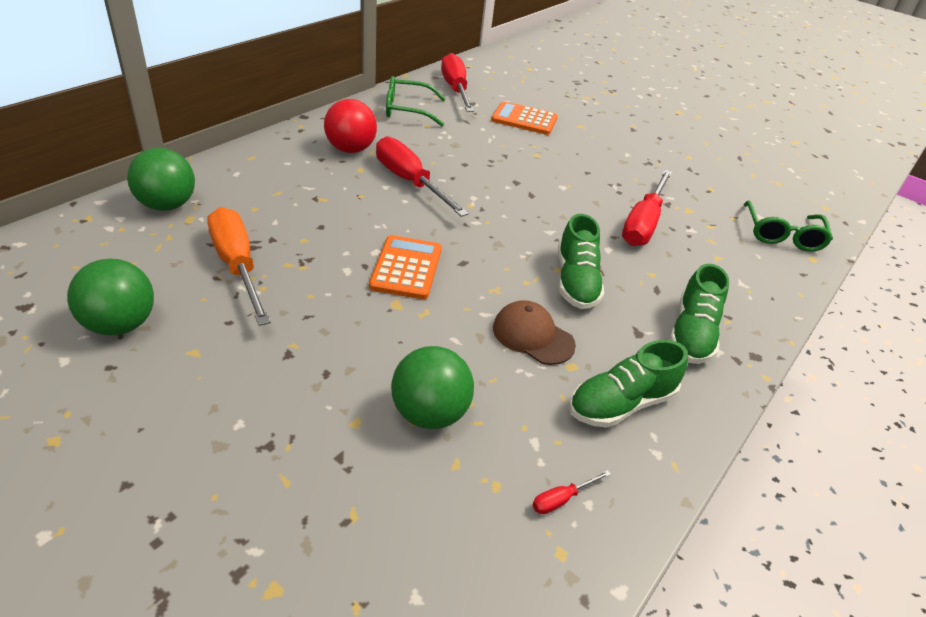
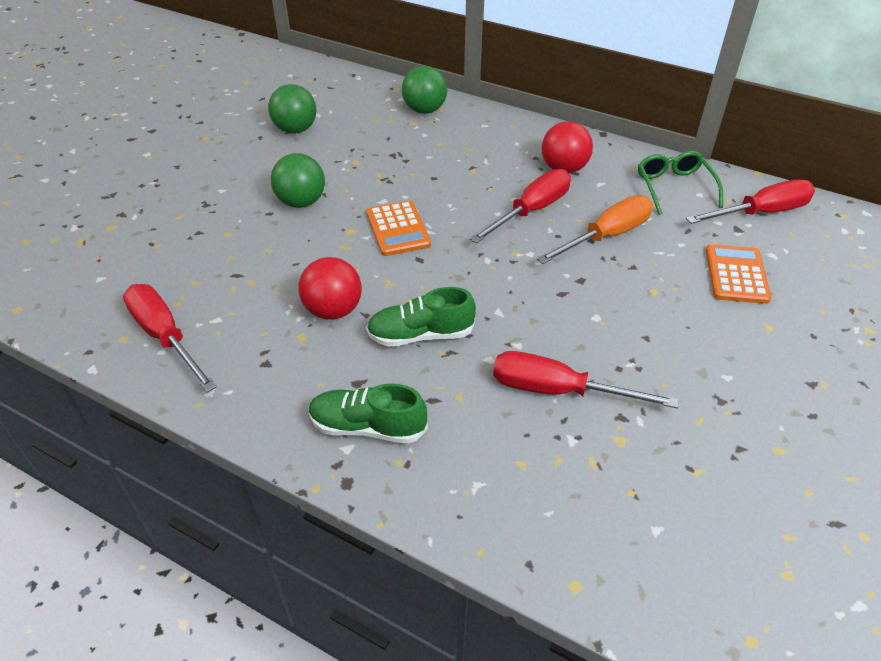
camera: 85 degrees right, 5 degrees up
(237, 266) = (368, 154): orange screwdriver -> orange screwdriver (606, 236)
(406, 268) = (398, 229): orange calculator -> orange calculator turned 75 degrees clockwise
(430, 413) = (238, 264): green ball -> green ball (301, 202)
(533, 336) = (333, 310): brown cap -> red ball
(561, 499) = (165, 336): red screwdriver -> red screwdriver, size x2.50
(621, 404) = (262, 369): green shoe -> none
(782, 235) = (619, 552): green glasses -> none

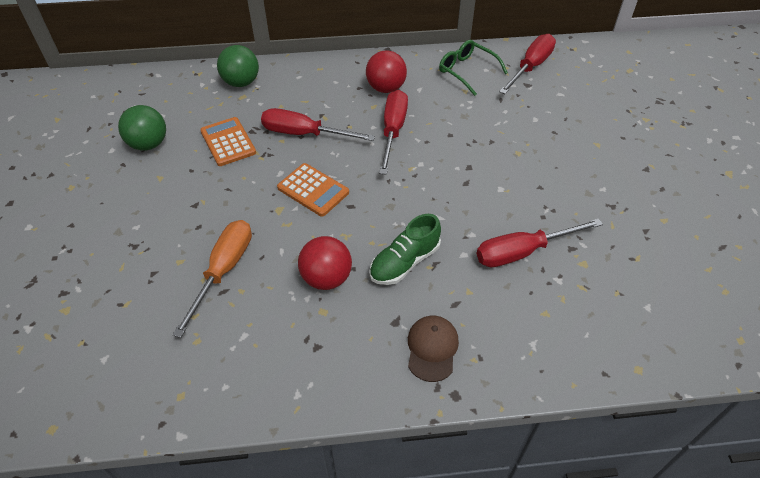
camera: 35 degrees left, 5 degrees up
(165, 336) = (215, 373): red screwdriver -> red screwdriver (304, 134)
(301, 202) = (216, 204): green ball -> none
(368, 427) = (432, 348): green shoe -> brown cap
(606, 236) = (457, 127): orange screwdriver -> orange screwdriver (223, 271)
(736, 274) = (552, 117): orange calculator -> orange calculator (228, 142)

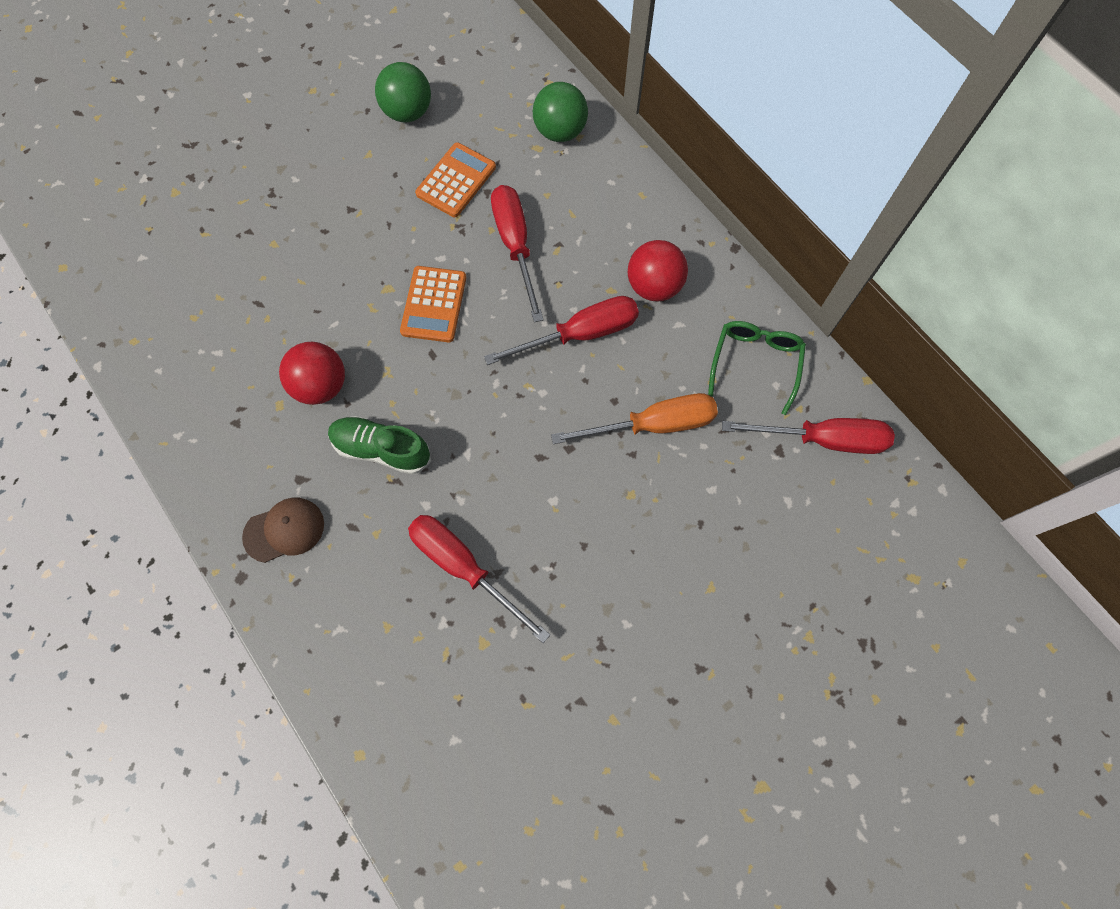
camera: 60 degrees right, 20 degrees up
(223, 271) = (282, 288): orange screwdriver -> orange screwdriver (653, 425)

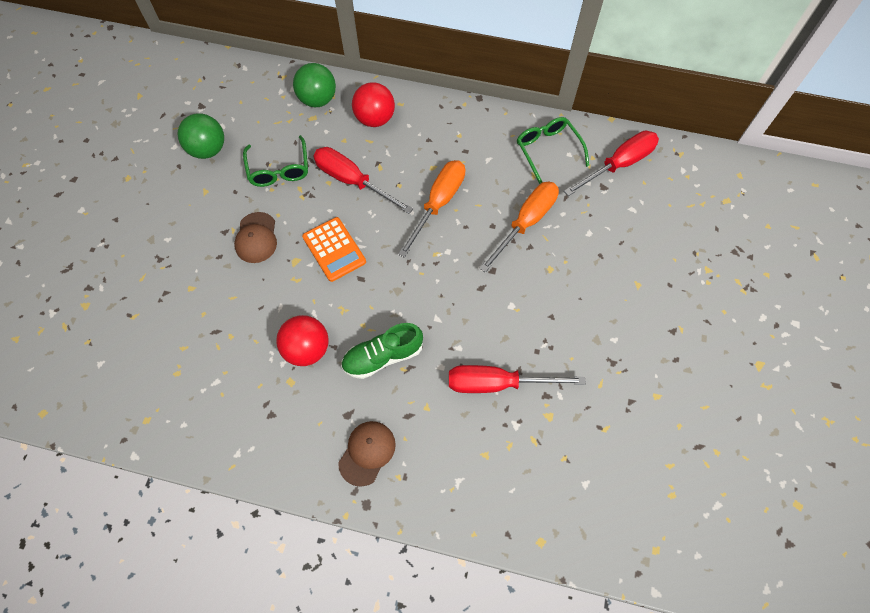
camera: 40 degrees left, 5 degrees down
(373, 237) = (256, 238): none -> brown cap
(456, 180) = (279, 169): orange calculator -> green glasses
(580, 334) = (438, 203): red screwdriver -> orange screwdriver
(654, 286) = (455, 148): red ball -> red ball (375, 119)

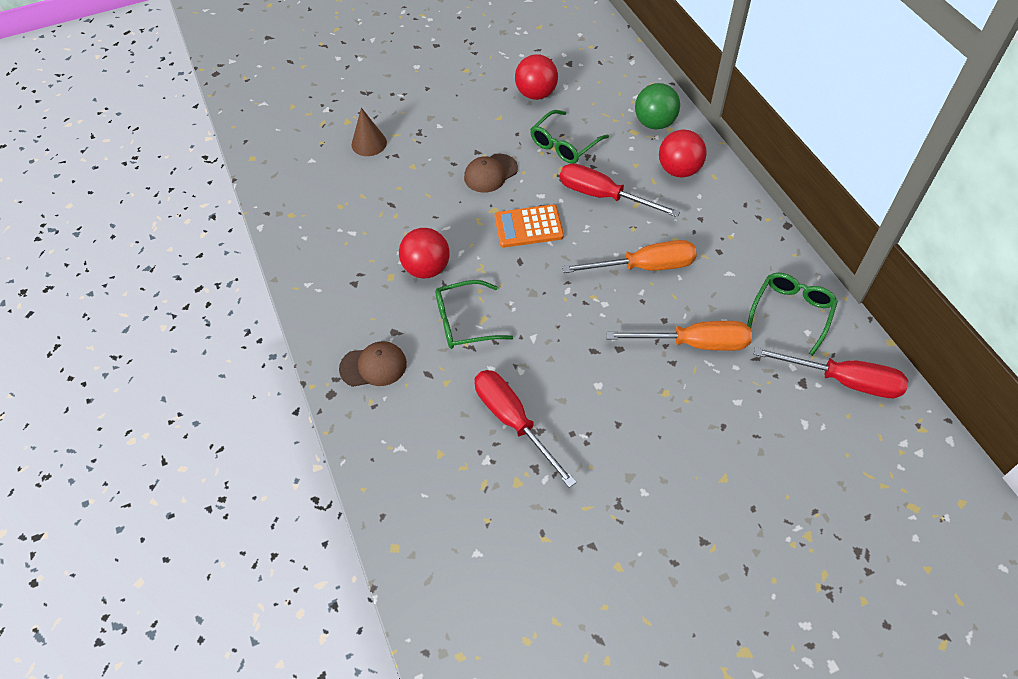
camera: 55 degrees right, 10 degrees down
(130, 304) = (369, 143): none -> brown cone
(208, 150) = (536, 94): green ball -> red ball
(334, 249) = (528, 227): orange calculator -> orange calculator turned 60 degrees clockwise
(352, 181) = (603, 196): red screwdriver -> red screwdriver turned 60 degrees counterclockwise
(383, 356) = (464, 322): green shoe -> green glasses

